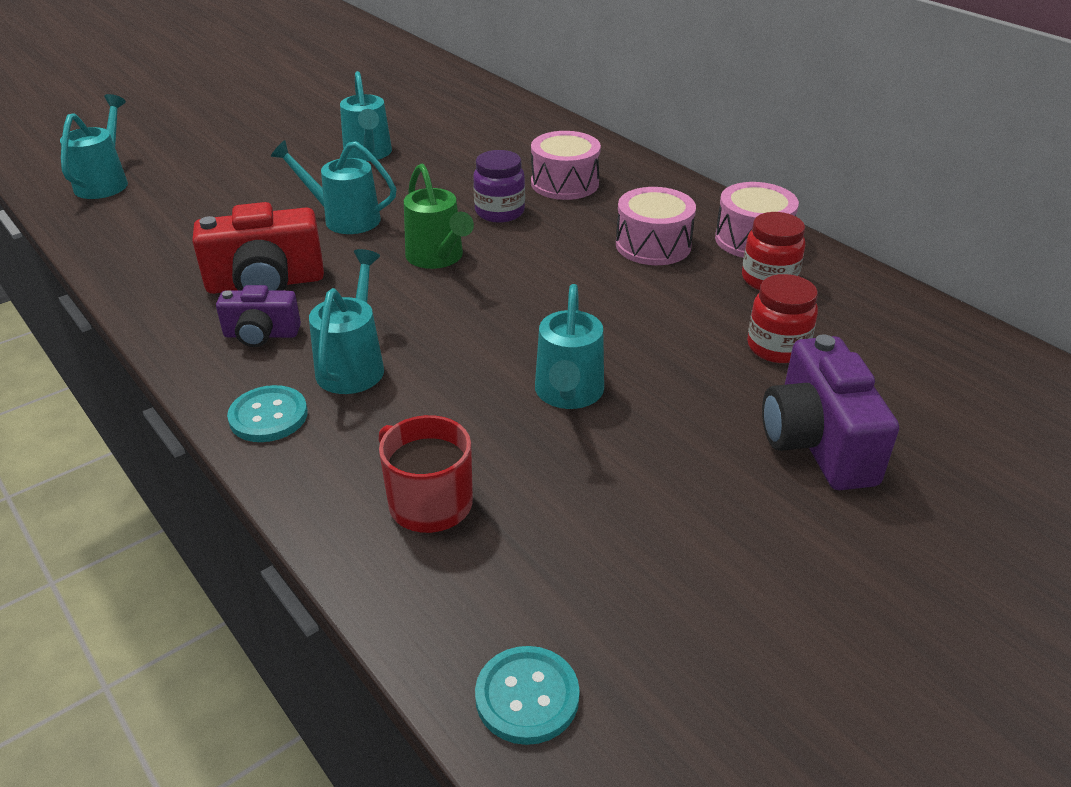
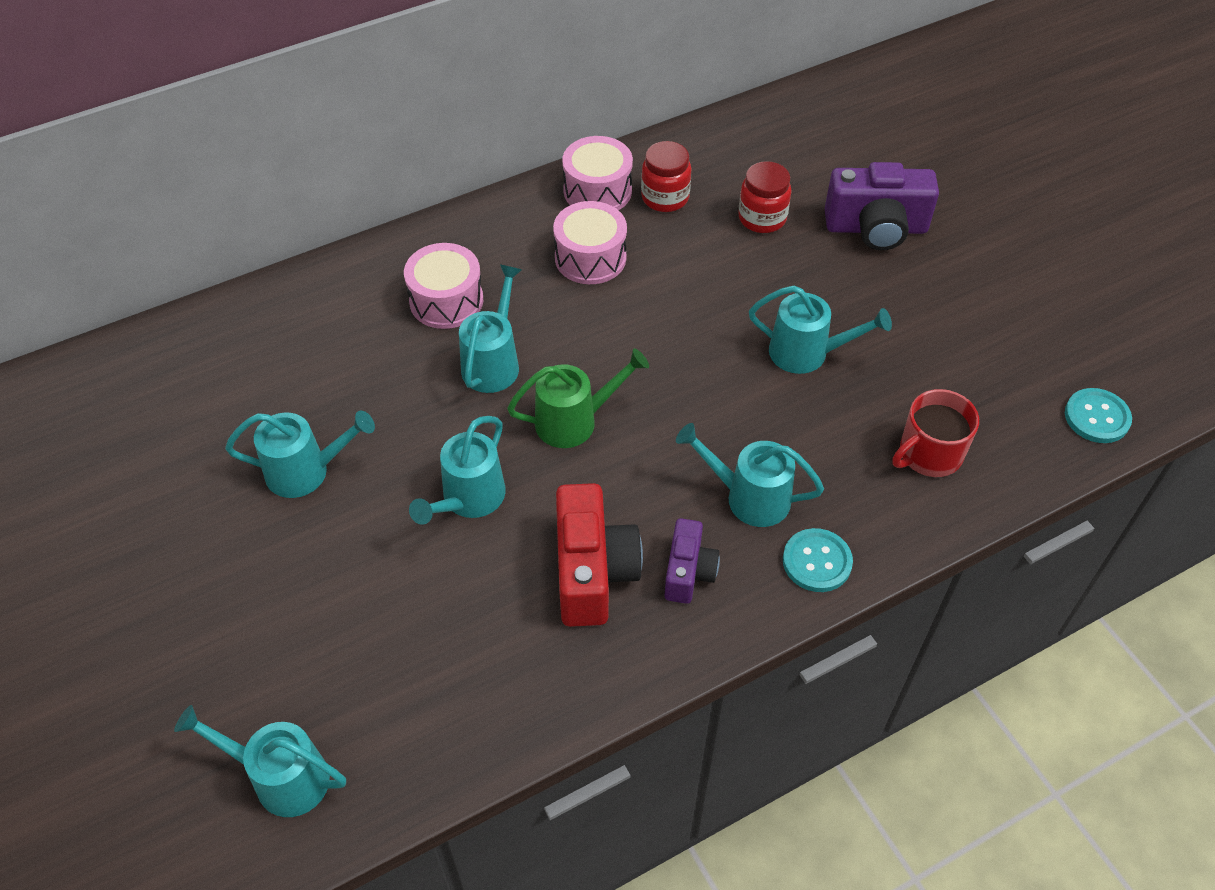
camera: 80 degrees left, 15 degrees up
(499, 212) = (493, 361): purple jar -> turquoise watering can

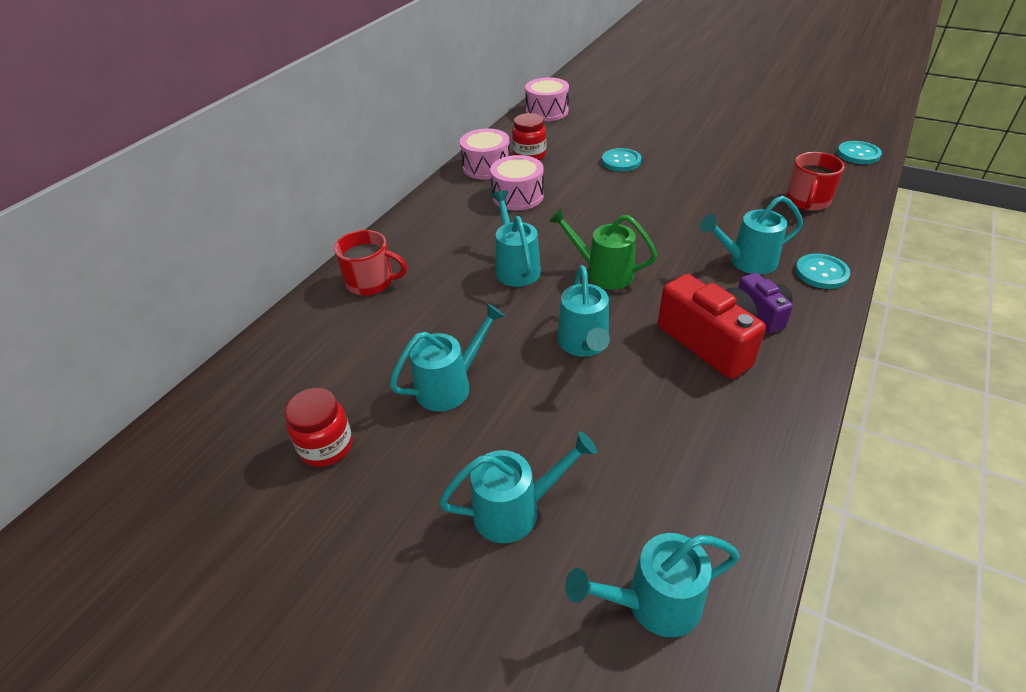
camera: 30 degrees left, 10 degrees down
(337, 301) = (371, 282): none -> red mug
(446, 300) = (449, 251): pink drum -> pink drum (547, 111)
(575, 421) = (602, 273): green watering can -> green watering can turned 105 degrees counterclockwise
(762, 218) = (594, 144): red jar -> red jar (326, 446)
(766, 265) = (621, 161): none -> turquoise button
(808, 353) = (691, 187): turquoise watering can -> turquoise watering can (516, 510)
(876, 228) = (657, 127): purple camera -> none

